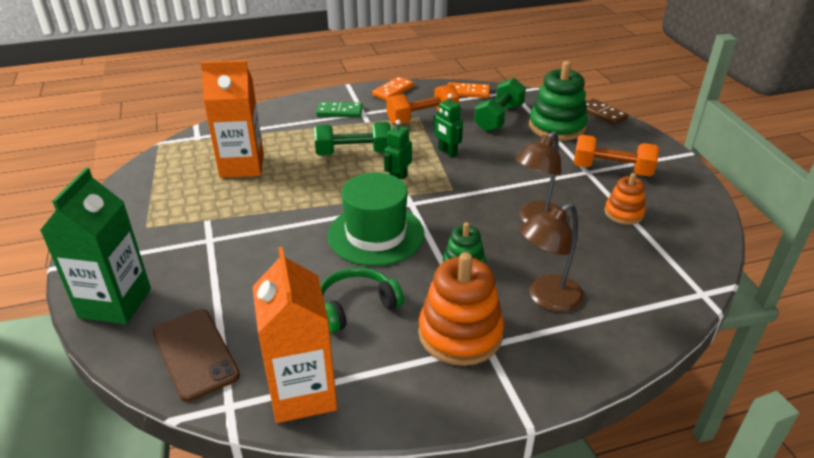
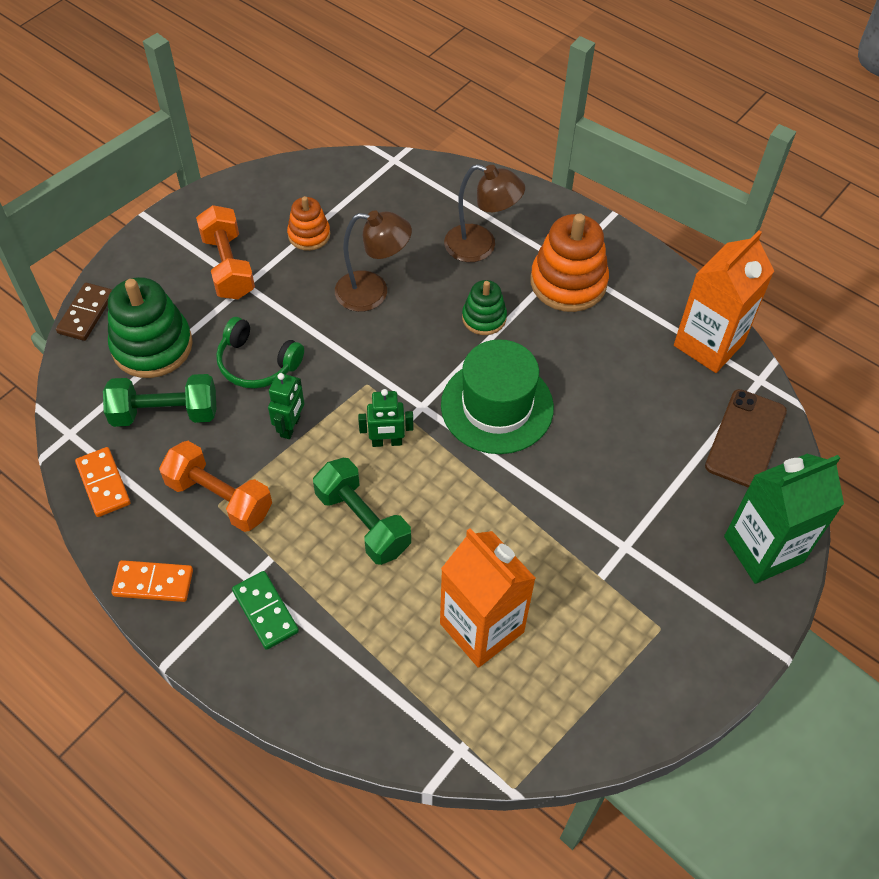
camera: 125 degrees left, 20 degrees up
(356, 306) = (600, 364): green headphones -> green headphones (257, 363)

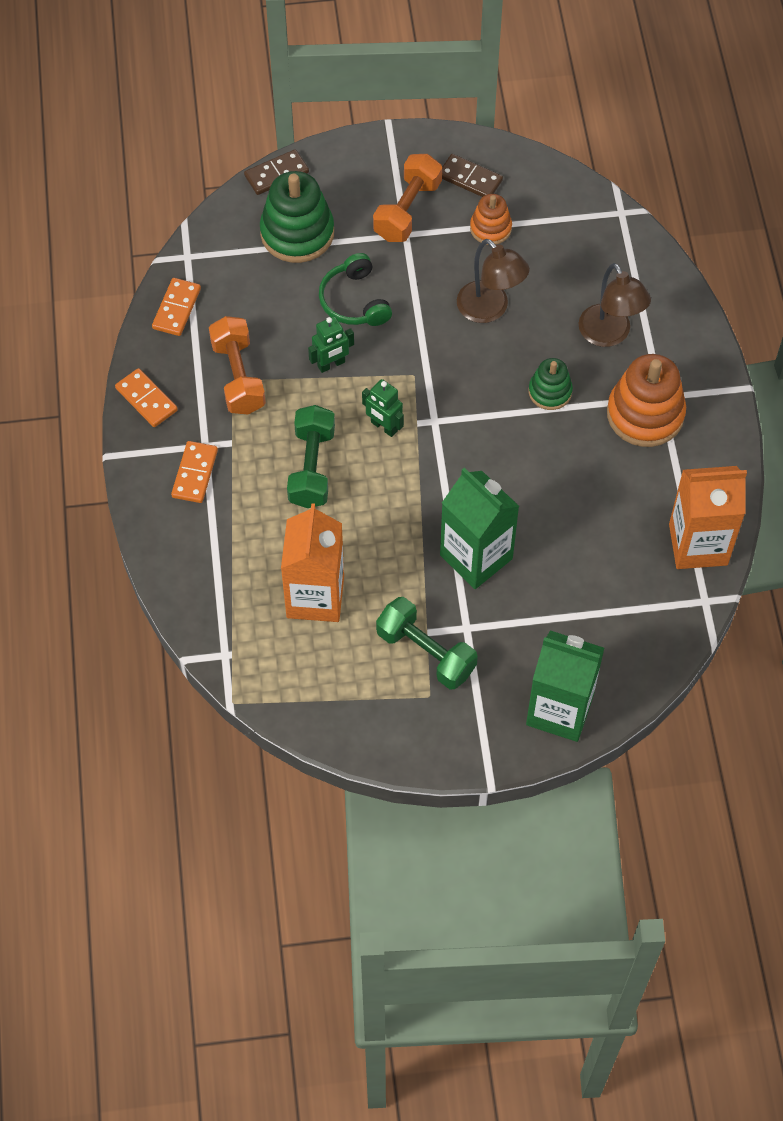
camera: 45 degrees right, 5 degrees up
(165, 413) = (259, 290): green dumbbell -> green dumbbell (426, 652)
(254, 211) = (470, 178): none -> brown domino
(265, 611) = (194, 473): green domino -> orange domino
(497, 406) = (486, 463): green hat -> none
(569, 484) = (476, 557): none -> green carton
(745, 438) = (640, 631): brown phone -> none

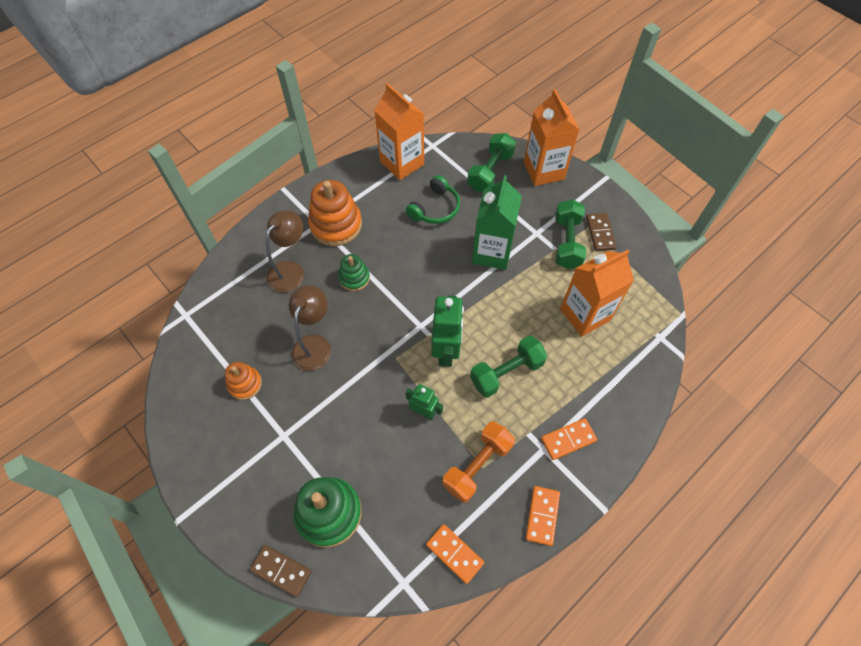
camera: 125 degrees left, 0 degrees up
(177, 309) = (455, 553): orange domino -> orange domino turned 60 degrees clockwise
(354, 301) = (363, 432): green headphones -> green headphones (435, 208)
(383, 427) = (446, 351): green robot -> green robot, size x1.68
(407, 210) = (260, 448): orange dumbbell -> none
(470, 178) = (206, 424): brown domino -> brown domino (600, 233)
(559, 710) = (544, 171): green carton -> orange carton
(606, 641) = (490, 172): none -> green dumbbell

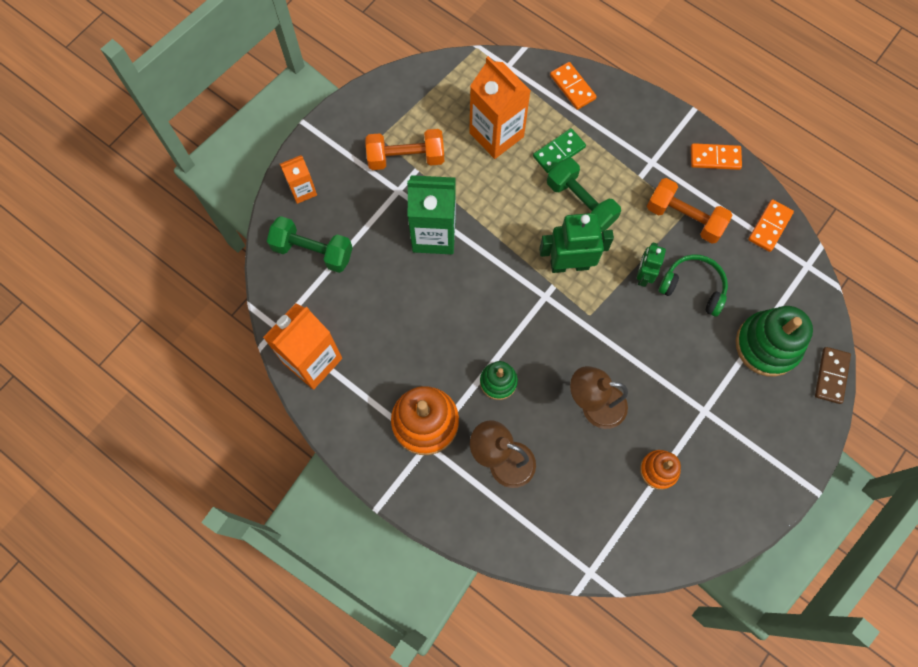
camera: 100 degrees left, 10 degrees up
(435, 208) = (380, 307): green headphones -> green headphones (693, 287)
(544, 171) = (303, 190): orange carton -> orange carton, size x0.55
(562, 364) = (559, 152): none -> green domino
(567, 242) = (406, 158): green dumbbell -> orange dumbbell
(568, 440) = (637, 141): orange domino -> orange domino (572, 87)
(600, 233) = (387, 125): brown domino -> none

